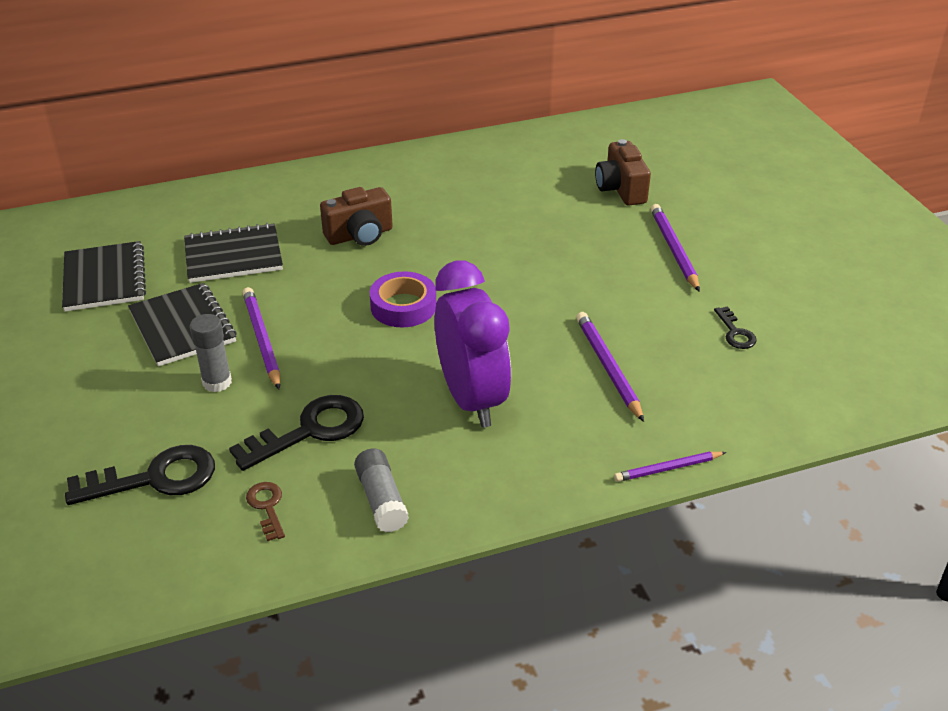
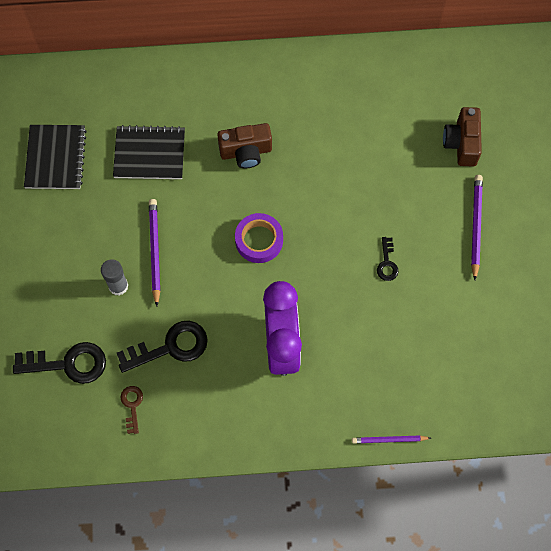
camera: 15 degrees right, 30 degrees up
(183, 326) = (103, 224): black notebook -> none
(381, 500) = (202, 418): grey glue stick -> none
(608, 367) = (383, 338): purple pencil -> none
(735, 332) = (485, 327): black key -> black key (387, 263)

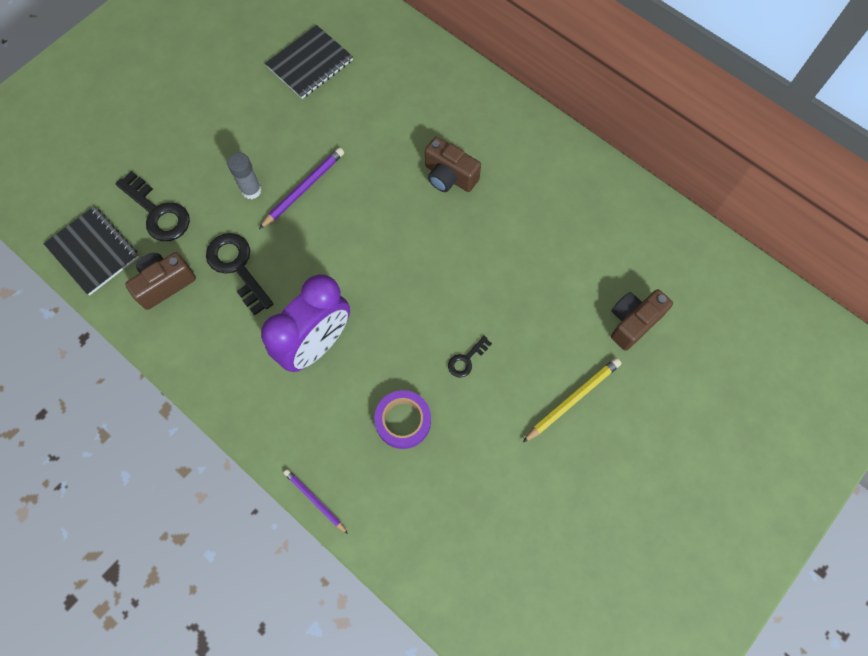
camera: 45 degrees right, 0 degrees up
(132, 405) = (165, 284): brown key -> brown camera
(149, 154) = (377, 117): black notebook -> black notebook (93, 251)
(170, 347) = (237, 267): black key -> black key turned 150 degrees counterclockwise
(259, 240) = (386, 250): purple tape -> purple tape (403, 421)
(476, 226) = (572, 399): purple pencil -> yellow pencil

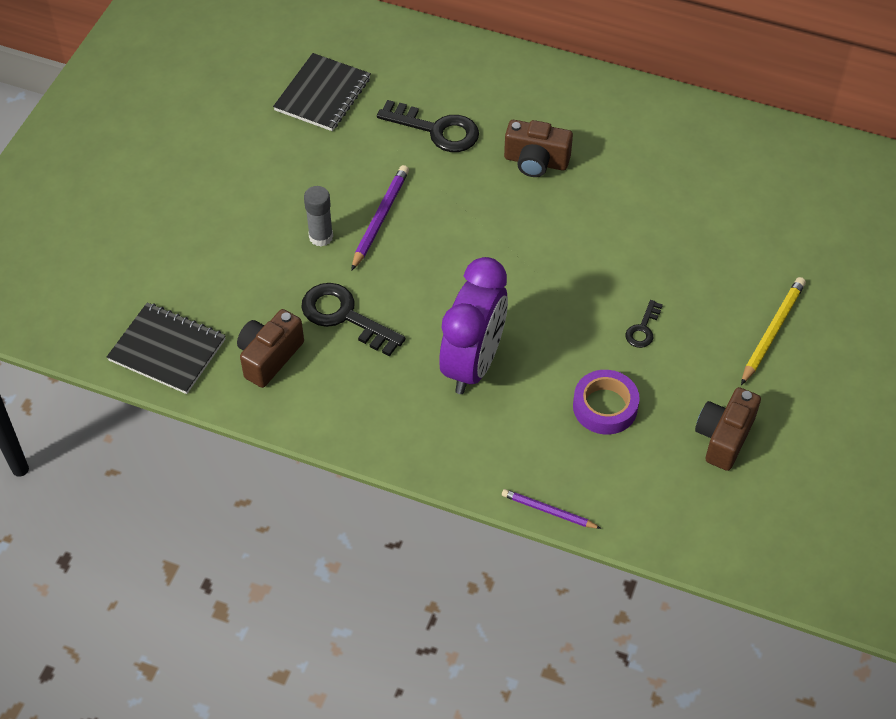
camera: 20 degrees left, 15 degrees down
(158, 212) = (223, 289): black key -> black key (436, 130)
(632, 322) = (798, 242): brown camera -> brown camera (724, 437)

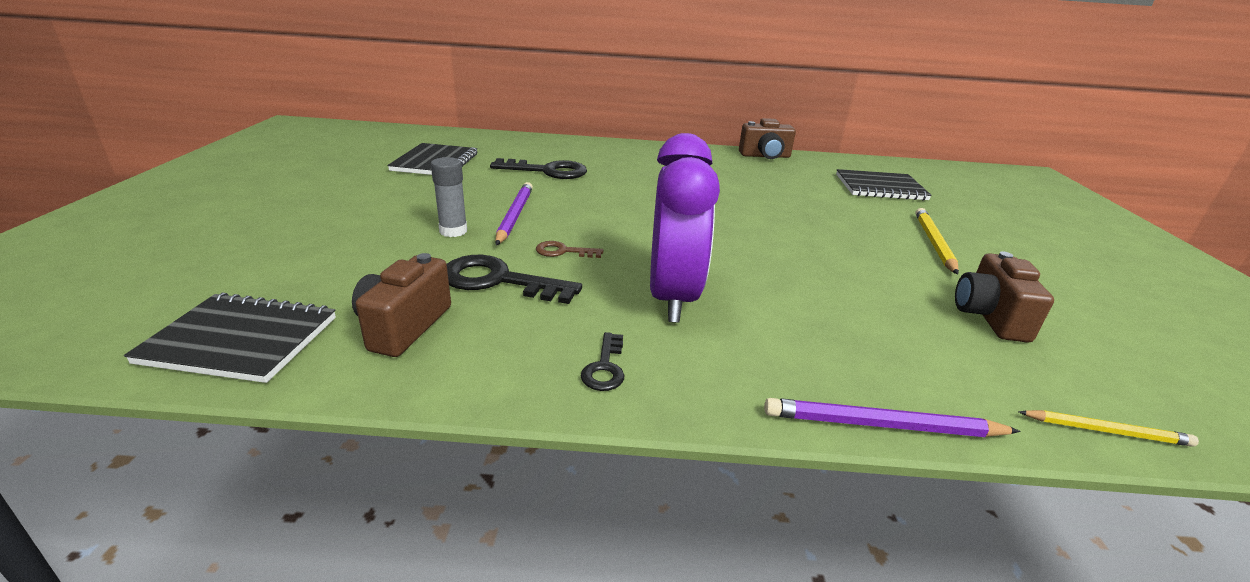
camera: 20 degrees left, 25 degrees down
(407, 285) = (563, 251): none -> brown key
(536, 162) = (643, 179): brown camera -> brown camera (765, 156)
(548, 511) = (882, 425): purple pencil -> purple pencil, size x1.53
(605, 407) = (845, 311): purple tape -> none
(643, 329) = (823, 253): black key -> black key (605, 367)
(696, 550) = (1106, 431): none -> yellow pencil
(807, 218) = (880, 187): none -> black notebook

